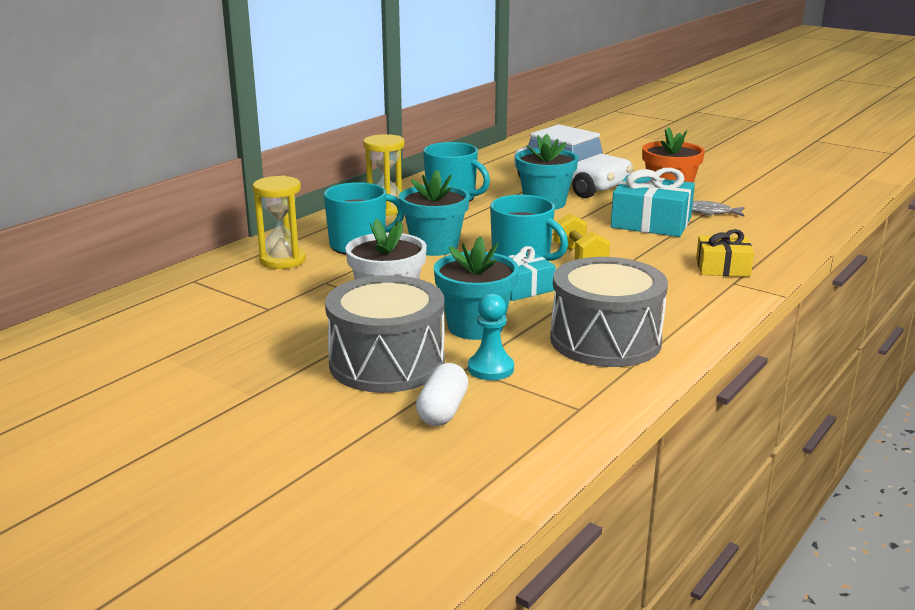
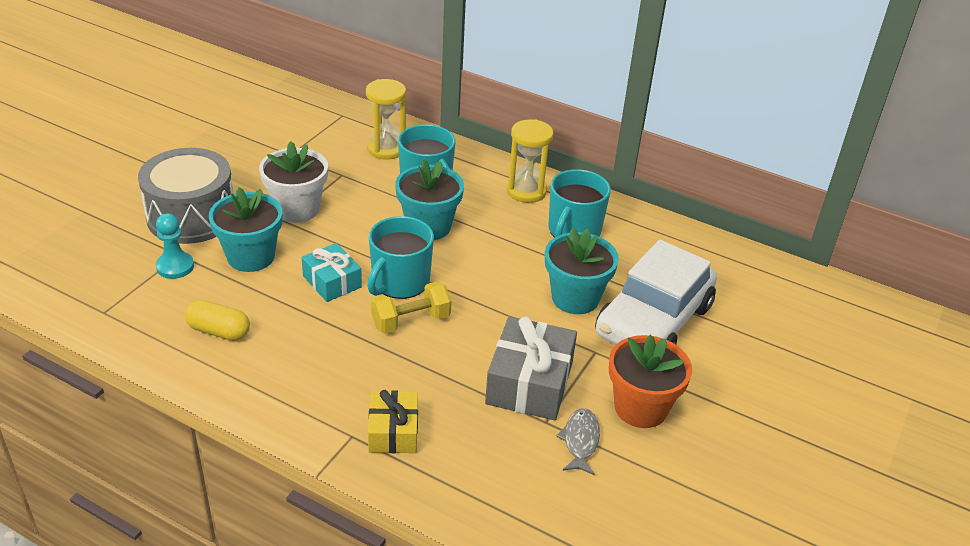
camera: 80 degrees right, 15 degrees up
(442, 411) = (114, 246): white capsule -> none
(605, 340) = (219, 331): grey drum -> yellow capsule
(651, 222) = (529, 383): turquoise gift -> grey gift

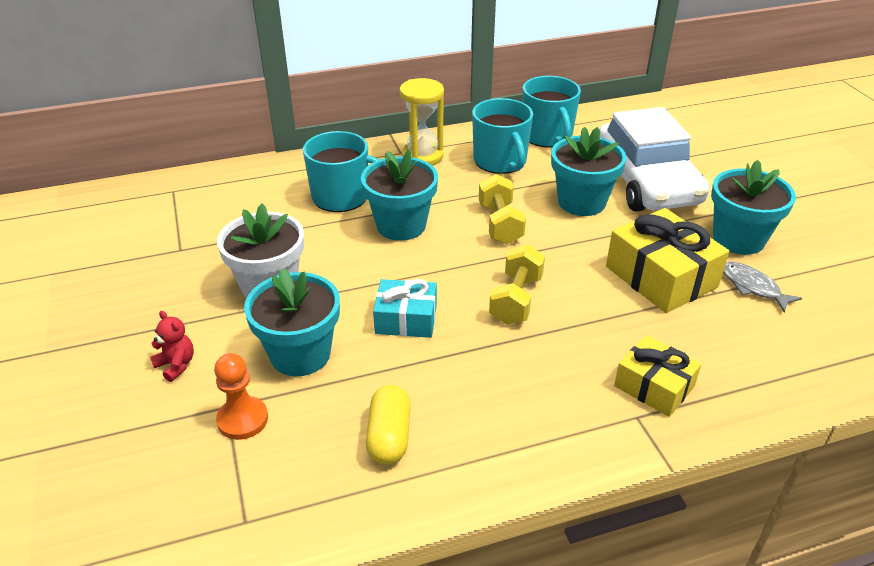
camera: 45 degrees left, 0 degrees up
(175, 266) = (242, 419): turquoise pawn -> orange pawn
(191, 216) = (176, 365): grey drum -> red teddy bear
(219, 331) = (389, 436): yellow capsule -> yellow capsule turned 60 degrees counterclockwise
(386, 149) = (261, 193): yellow hourglass -> none
(400, 282) = (455, 279): turquoise mug -> turquoise mug (547, 136)
(491, 271) = (500, 224): none -> yellow dumbbell
(529, 383) = (661, 276): grey gift -> yellow gift
(640, 408) = (738, 239): orange flower pot -> turquoise flower pot

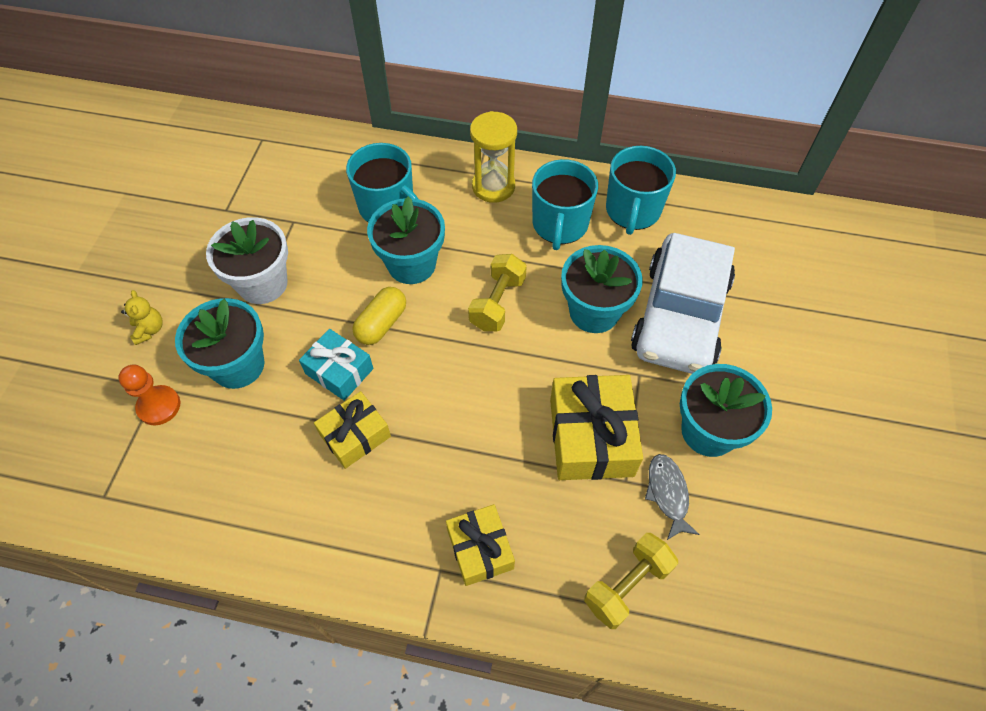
camera: 30 degrees right, 20 degrees up
(176, 365) = (149, 330): red teddy bear -> yellow teddy bear
(389, 436) = (243, 479): yellow capsule -> yellow capsule (381, 324)
(466, 357) = (355, 435): none -> yellow gift
(516, 300) = (442, 396): yellow dumbbell -> yellow dumbbell (627, 585)

